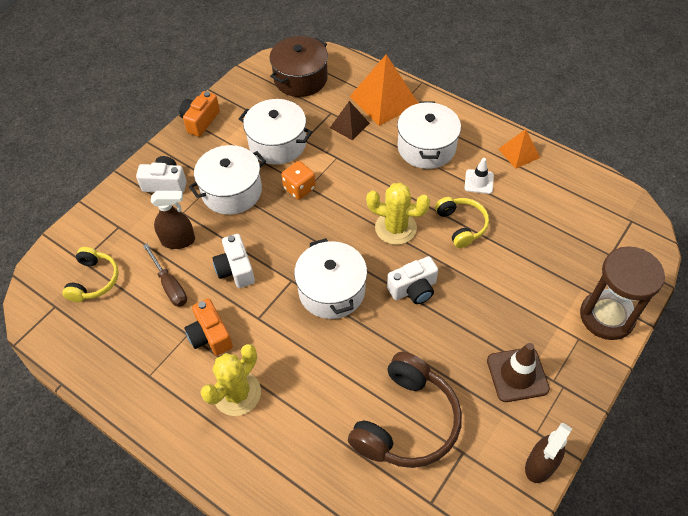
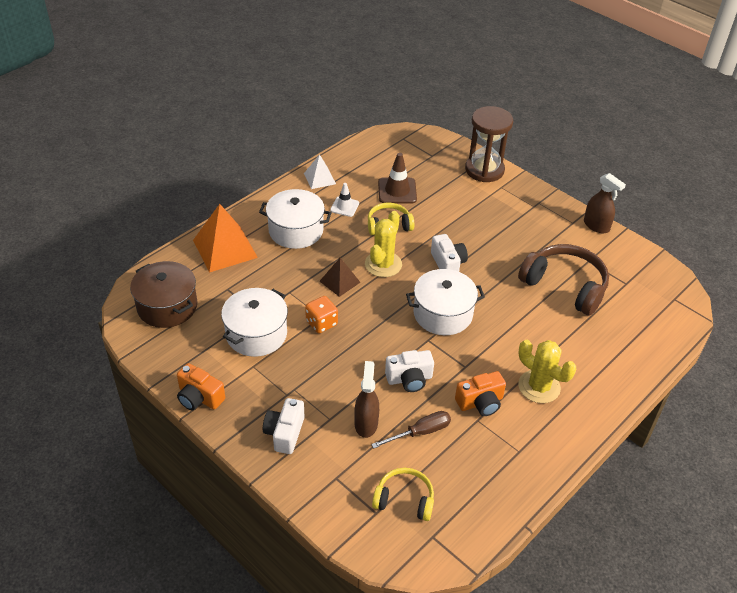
camera: 85 degrees left, 10 degrees down
(232, 191) = (311, 376): white pot -> none
(349, 125) = (250, 277): brown pyramid -> brown pyramid (339, 281)
(517, 374) = (528, 222): brown traffic cone -> brown traffic cone (397, 191)
(519, 153) = (319, 178): orange pyramid -> white pyramid

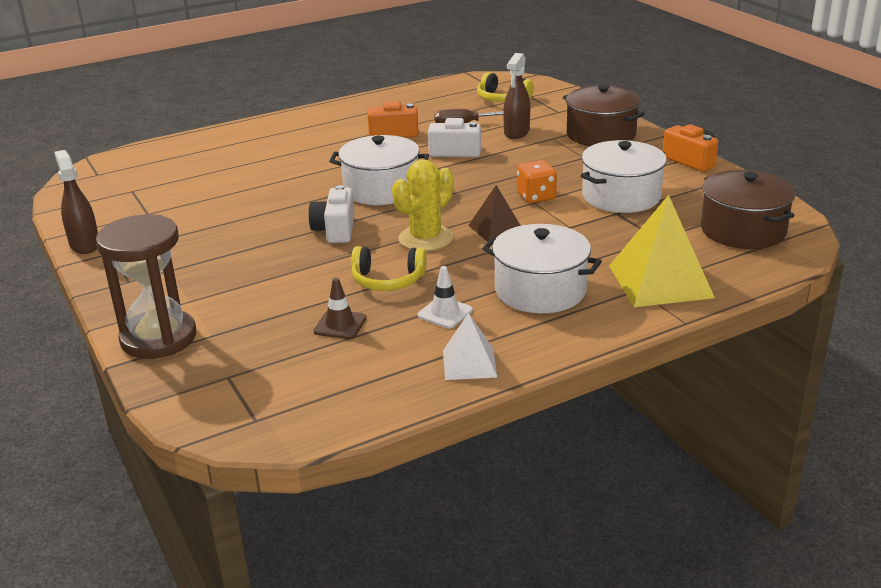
camera: 160 degrees left, 15 degrees down
(225, 248) = (660, 281): orange pyramid -> yellow pyramid
(285, 433) = (601, 134): white camera -> brown pot
(397, 191) = (340, 325): brown traffic cone -> brown traffic cone, size x0.64
(539, 387) = (325, 136): yellow cactus -> none
(565, 286) = (207, 196): brown headphones -> none

